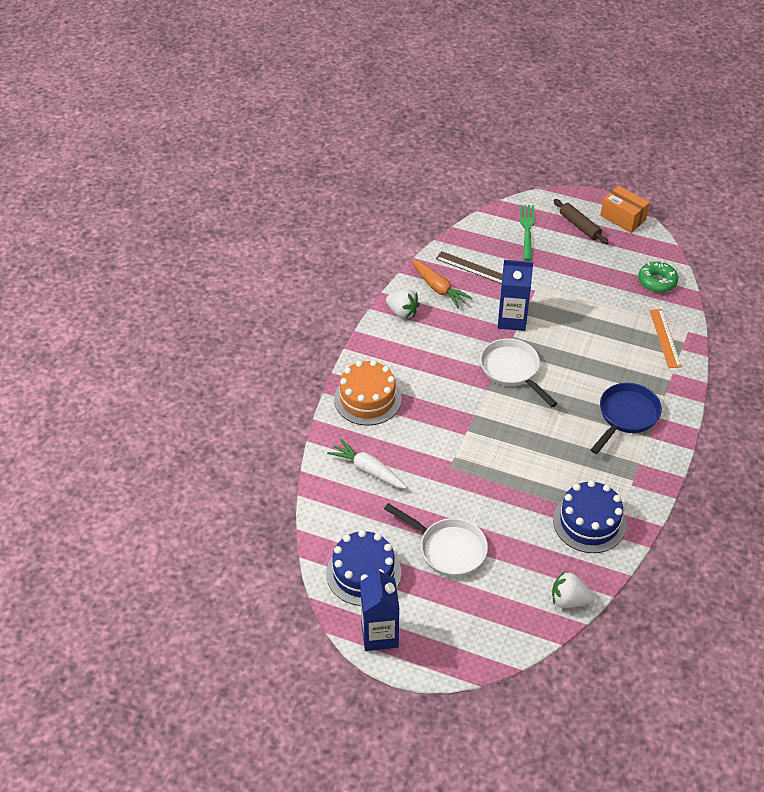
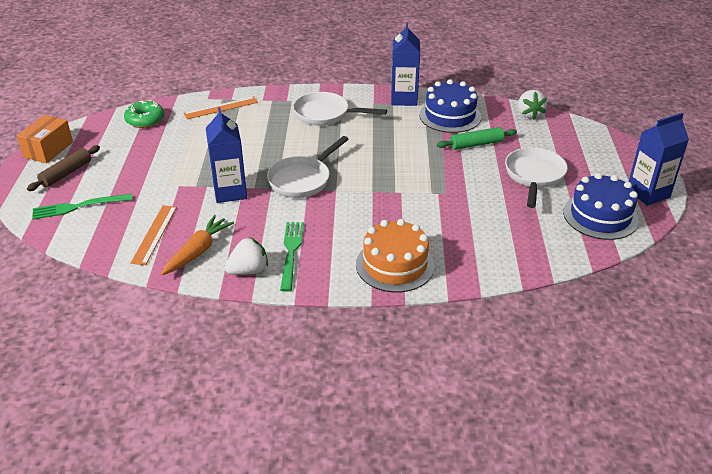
camera: 110 degrees left, 10 degrees down
(368, 470) = (487, 241): white carrot -> none
(402, 312) = (248, 271): white strawberry -> white strawberry turned 45 degrees clockwise
(413, 341) = (291, 252): none -> green fork
(472, 268) = (154, 234): brown ruler -> orange ruler
(524, 523) = (476, 144): none -> green rolling pin
(626, 416) = (326, 114): blue pan -> white pan
(640, 493) = (404, 99): none -> blue carton

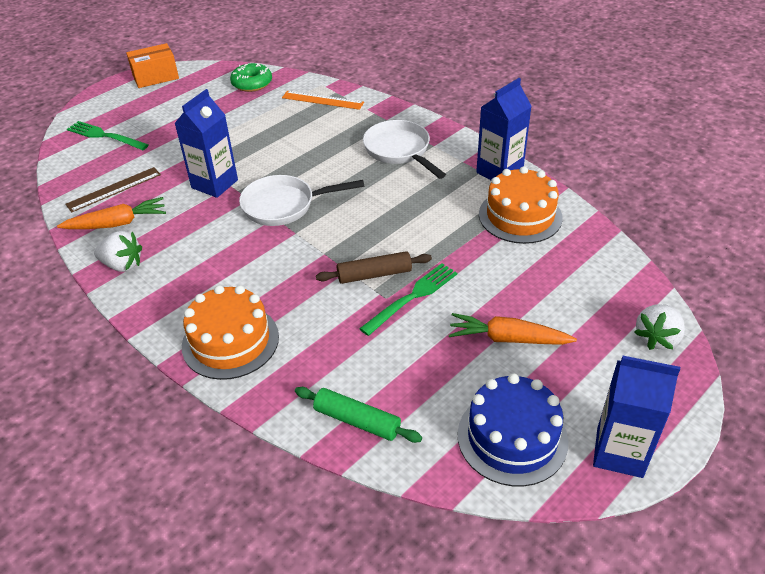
camera: 45 degrees right, 5 degrees up
(66, 173) = (137, 103): brown rolling pin -> brown rolling pin (374, 274)
(154, 234) = (114, 189): orange ruler -> brown ruler
(291, 252) = (175, 269): green fork -> green fork (413, 296)
(450, 116) = (520, 216): blue cake -> orange cake
(476, 144) = (500, 263): green rolling pin -> green rolling pin (357, 420)
(529, 114) = (616, 262): white strawberry -> white strawberry (657, 338)
(534, 176) = (508, 339): white pan -> orange carrot

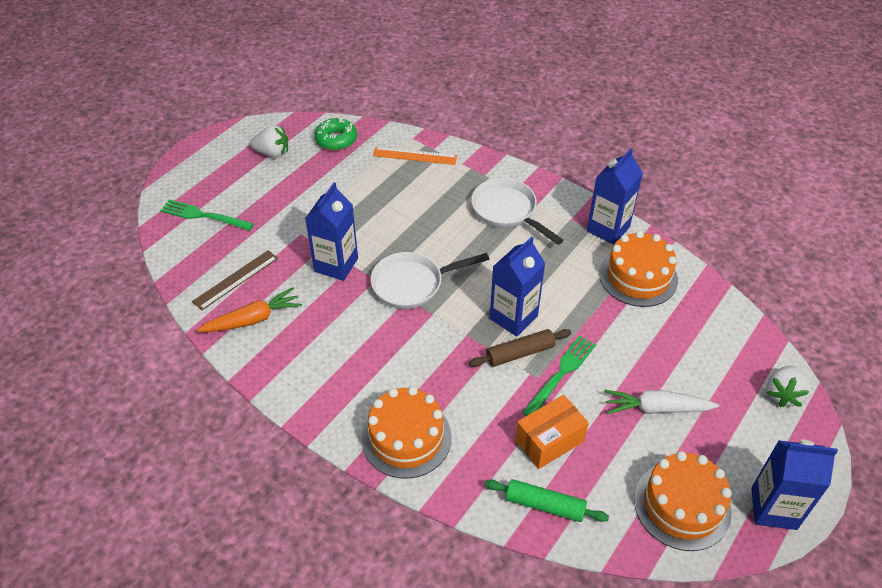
camera: 10 degrees left, 5 degrees up
(122, 265) = (275, 366): white strawberry -> white strawberry (273, 153)
(155, 77) = (232, 138): orange box -> orange box (549, 441)
(377, 242) = (513, 317): none -> blue carton
(508, 339) = (656, 408): orange carrot -> white carrot
(512, 437) = (682, 505): blue cake -> orange cake

